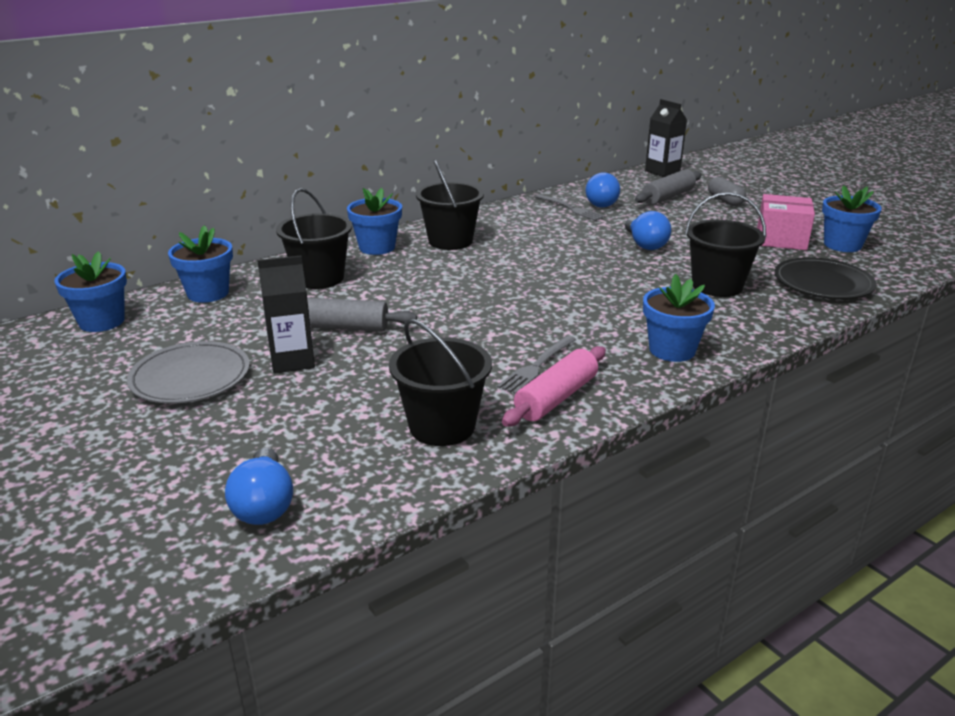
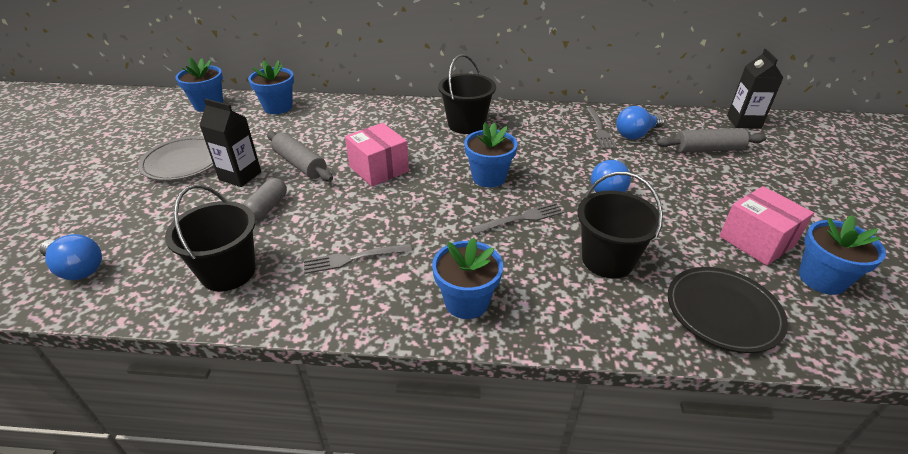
camera: 40 degrees right, 10 degrees up
(264, 504) = (77, 268): blue light bulb -> blue light bulb turned 90 degrees counterclockwise
(319, 278) = (346, 121): black bucket -> none
(377, 247) = (413, 111): blue flower pot -> blue flower pot (489, 177)
(432, 301) = (379, 169): none -> pink box
(556, 398) = (321, 293): pink rolling pin -> none
(617, 286) = (521, 218): none -> grey fork
(725, 200) = (762, 174): grey capsule -> grey capsule (267, 208)

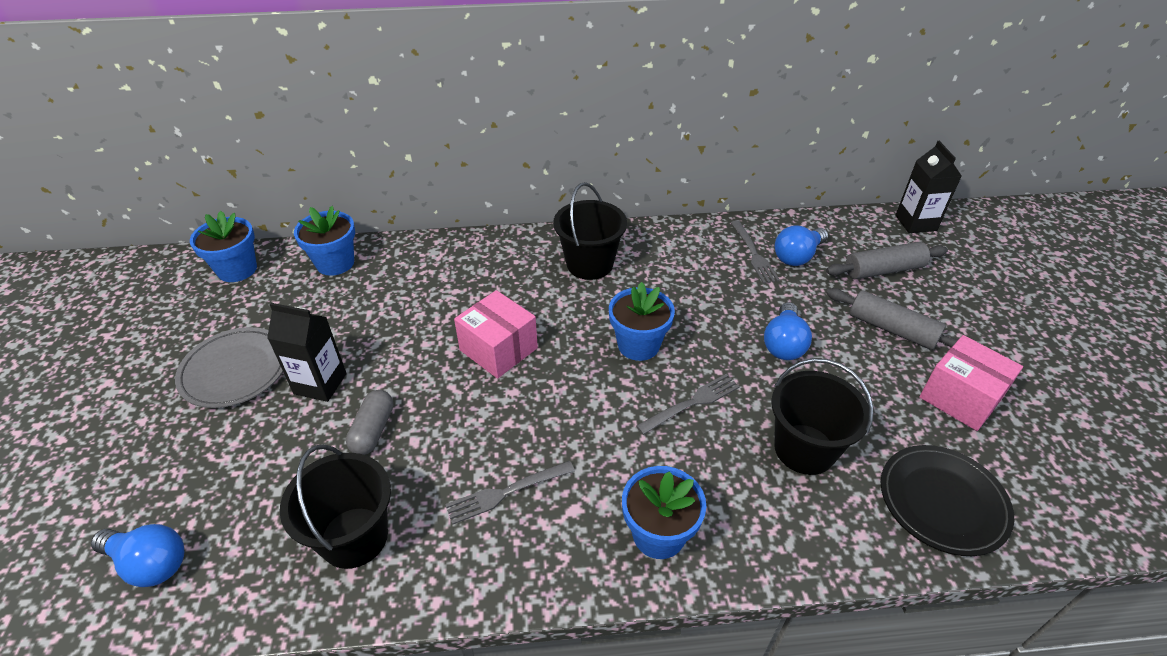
camera: 10 degrees left, 5 degrees up
(300, 164) = (394, 354): grey rolling pin -> grey rolling pin (892, 329)
(822, 279) = (1036, 440): blue flower pot -> none

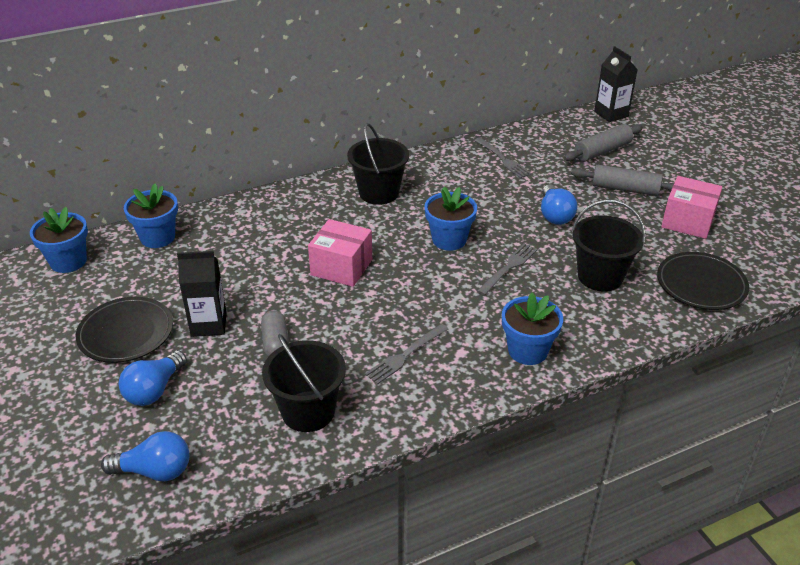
camera: 20 degrees left, 5 degrees down
(235, 370) = (126, 333): grey plate -> black plate
(797, 256) = (536, 154): blue light bulb -> blue light bulb (154, 390)

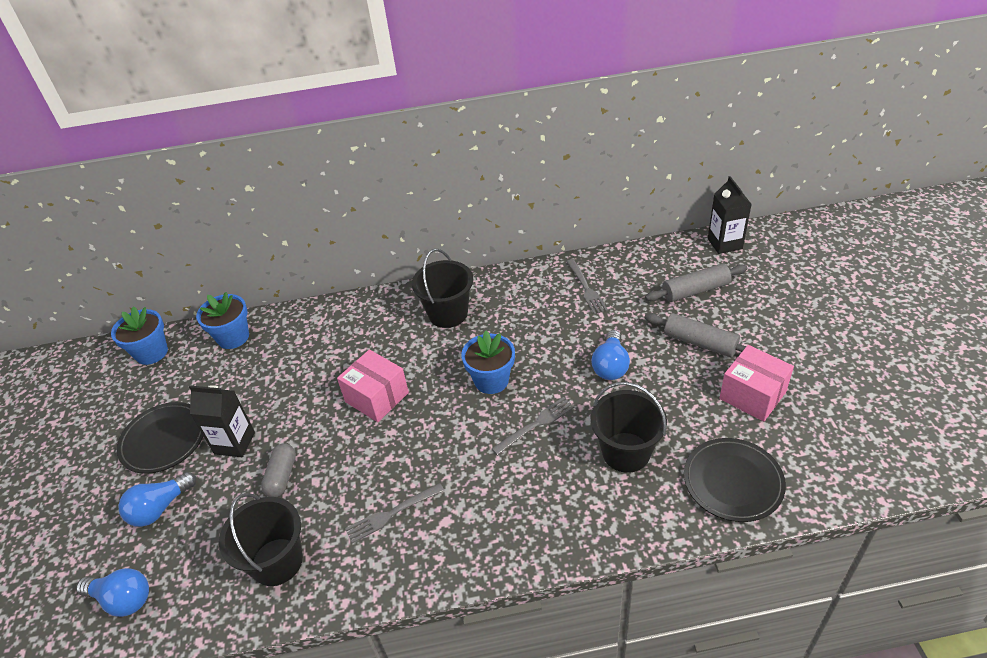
camera: 20 degrees right, 5 degrees up
(527, 351) = (512, 532): blue flower pot -> none

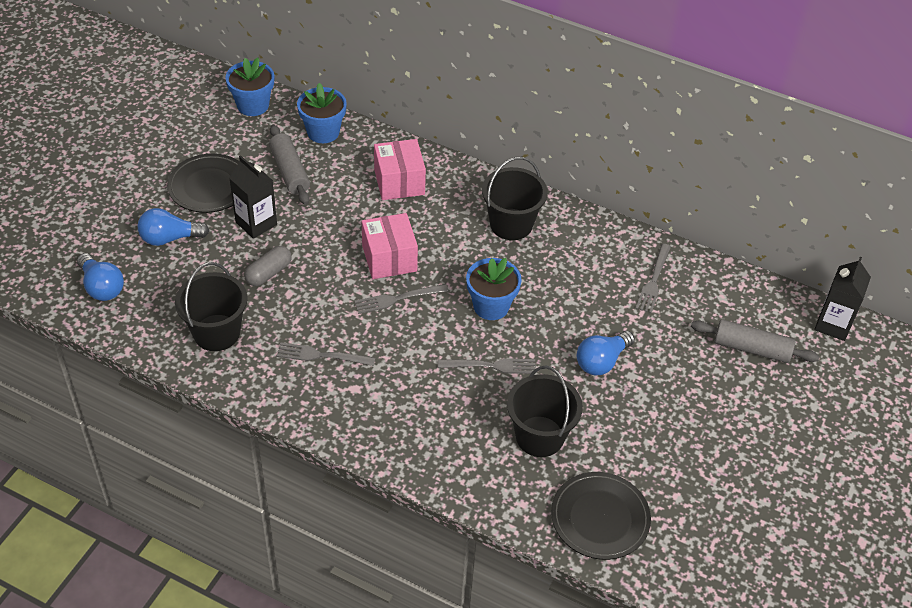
camera: 30 degrees right, 5 degrees up
(413, 424) = (397, 299): none -> grey fork
(700, 343) = (701, 395): grey rolling pin -> grey rolling pin (290, 171)
(752, 395) = (696, 468): pink box -> pink box (399, 182)

